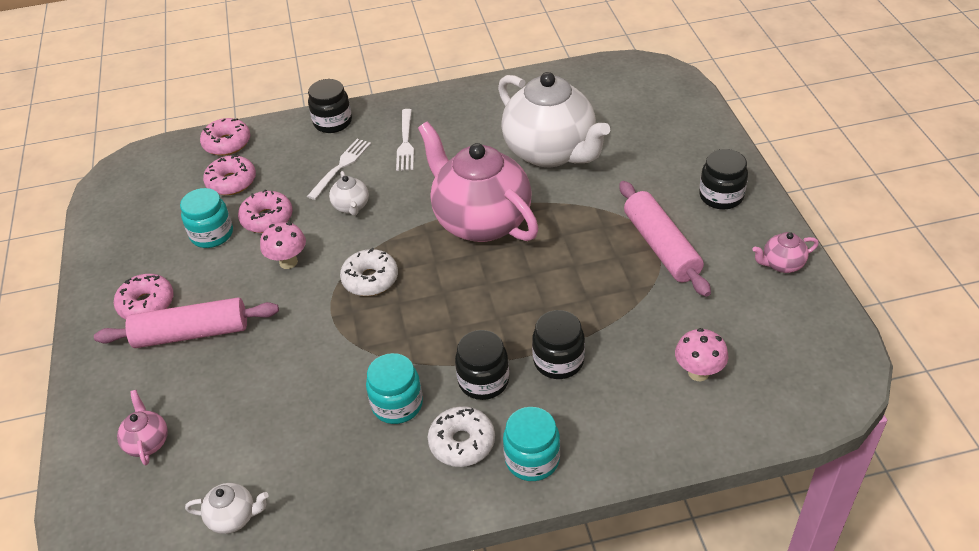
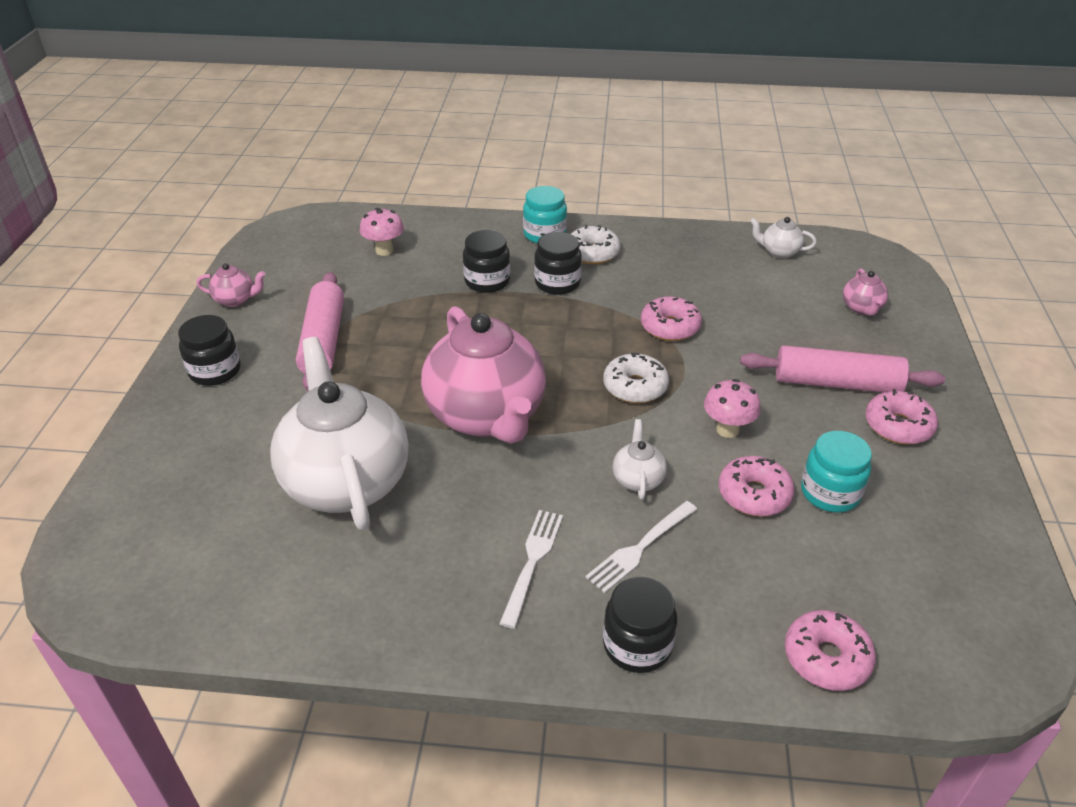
camera: 165 degrees left, 5 degrees down
(231, 182) = (810, 572): pink donut -> pink donut (670, 327)
(397, 404) = (636, 285): turquoise jar -> none

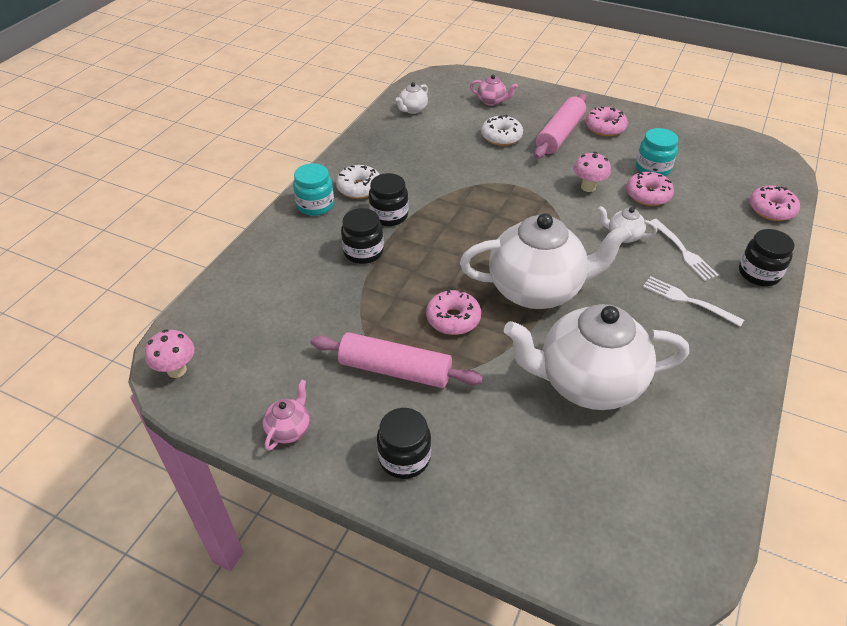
camera: 70 degrees left, 5 degrees up
(384, 250) = (272, 305): pink mushroom -> pink mushroom (176, 370)
(487, 416) = (537, 290): pink teapot -> white teapot
(635, 387) = (531, 212): white donut -> white donut (501, 137)
(670, 327) = (473, 179): pink donut -> pink donut (453, 319)

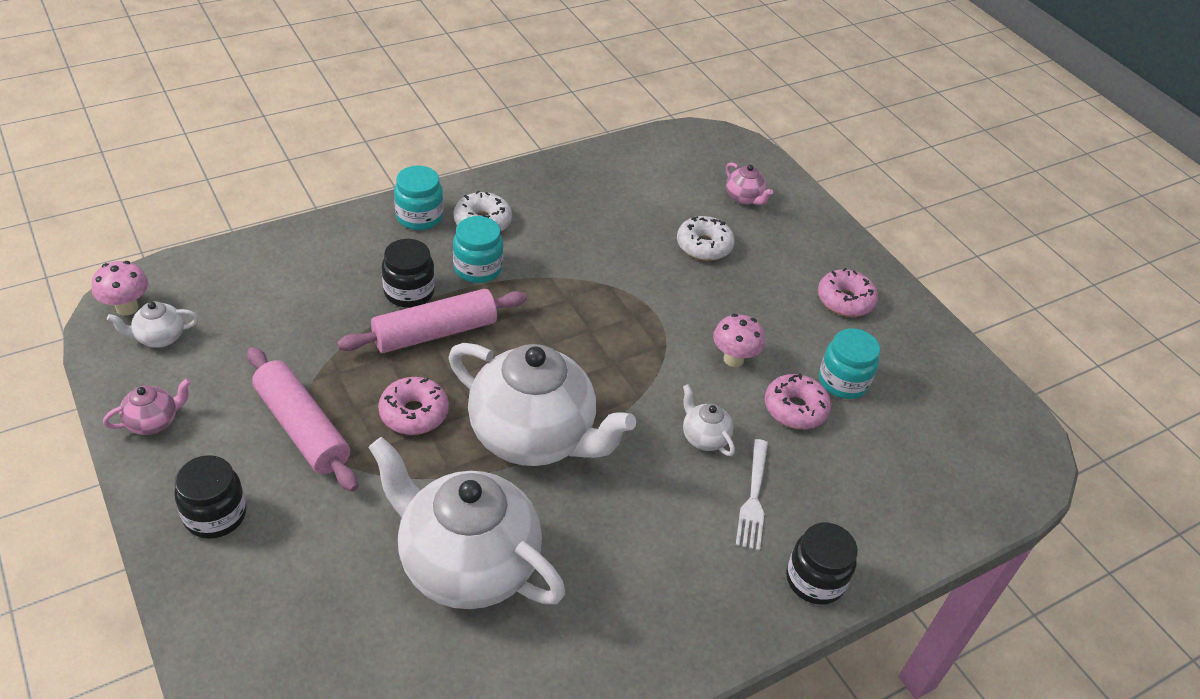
camera: 30 degrees right, 0 degrees up
(389, 215) = (478, 268): black jar -> turquoise jar
(412, 110) = (640, 163): white teapot -> white teapot (159, 338)
(560, 134) = (777, 279): pink rolling pin -> pink rolling pin (435, 333)
(688, 300) = (686, 554): white fork -> none
(771, 209) = (935, 518): pink donut -> none

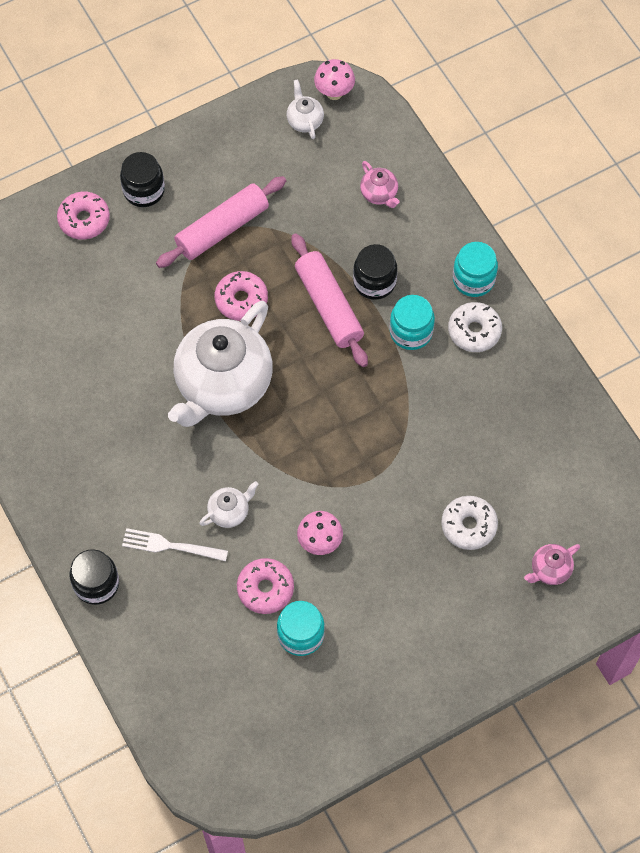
camera: 95 degrees right, 20 degrees up
(154, 422) = (222, 136): pink teapot -> pink teapot (379, 194)
(466, 564) = (107, 347): white teapot -> none
(845, 300) = (407, 652): pink donut -> pink donut (84, 220)

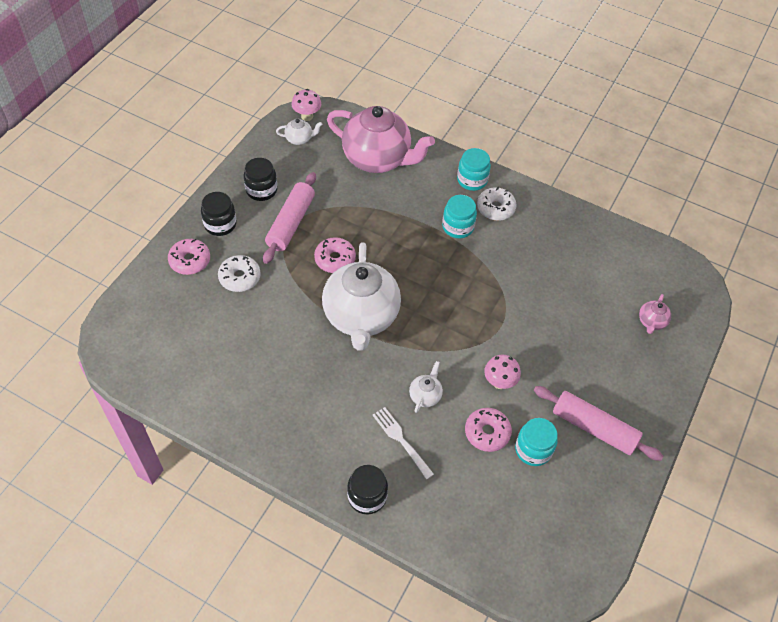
camera: 35 degrees left, 10 degrees down
(170, 546) = (401, 440): white fork -> white fork turned 75 degrees clockwise
(304, 121) = (299, 139): white teapot -> white teapot turned 135 degrees clockwise
(328, 306) = (395, 236): pink rolling pin -> pink rolling pin (594, 428)
(374, 282) = (413, 209): black jar -> black jar (261, 190)
(379, 194) = (378, 159): pink teapot -> pink teapot, size x2.46
(468, 526) = (583, 322): white donut -> white donut (240, 277)

